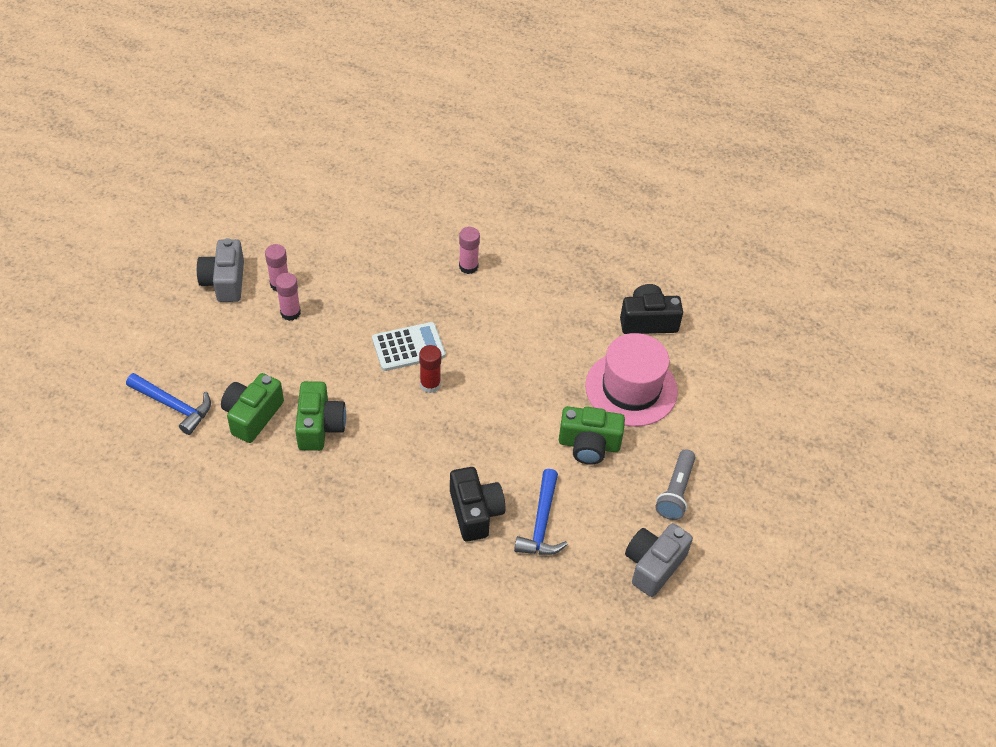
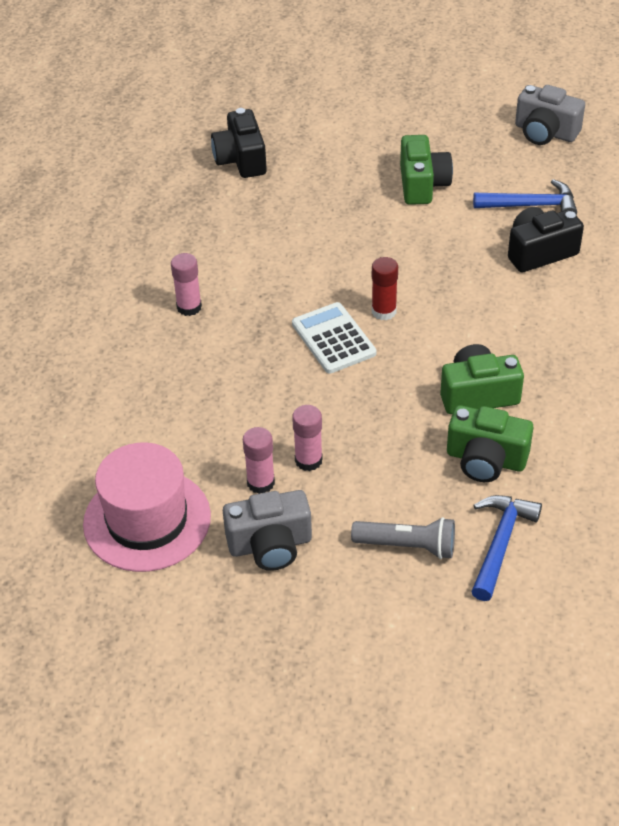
camera: 95 degrees left, 5 degrees down
(631, 388) = (339, 163): pink hat -> pink hat (147, 520)
(675, 492) = (457, 125): grey flashlight -> grey flashlight (408, 546)

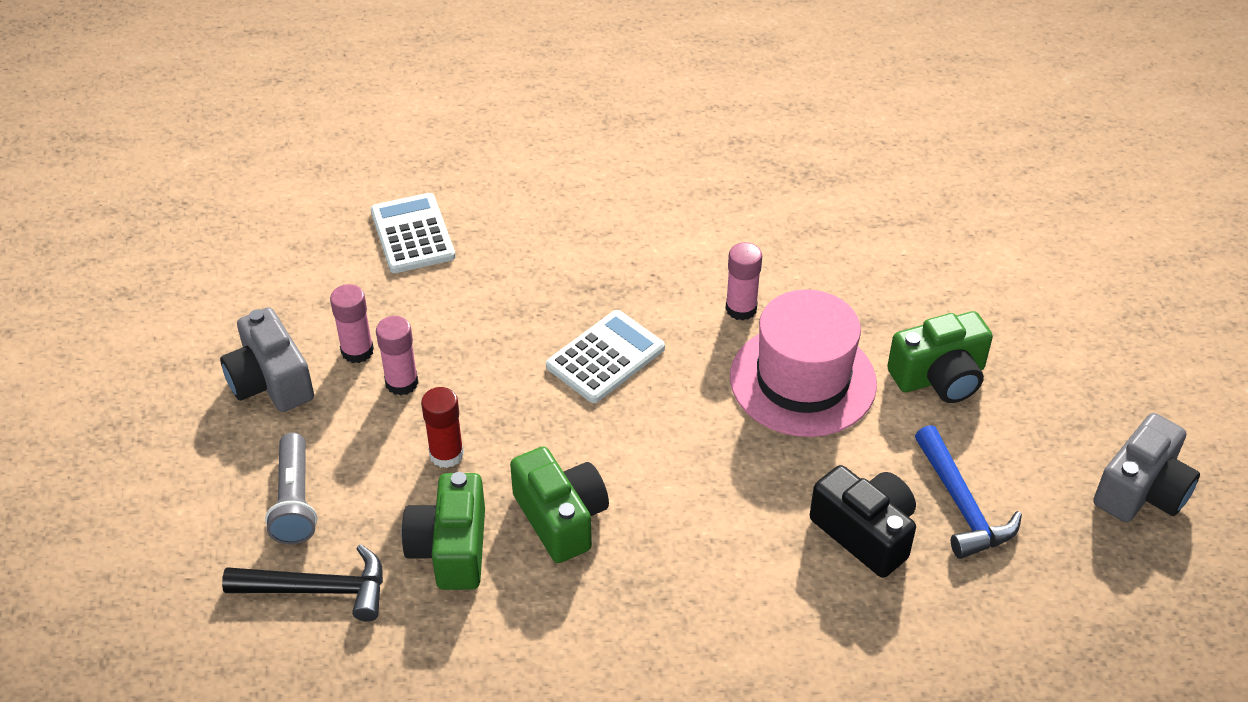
camera: 70 degrees right, 0 degrees up
(140, 425) = (412, 234): none -> white calculator
(147, 520) = (283, 277): pink hat -> pink hat (803, 380)
(189, 307) = (607, 221): pink glue stick -> pink glue stick (741, 309)
(241, 159) = (888, 195): black camera -> none
(384, 311) = (673, 393): red glue stick -> red glue stick (446, 454)
(500, 543) = (318, 589): blue hammer -> black hammer
(545, 132) = (1141, 490): grey camera -> grey camera turned 150 degrees counterclockwise

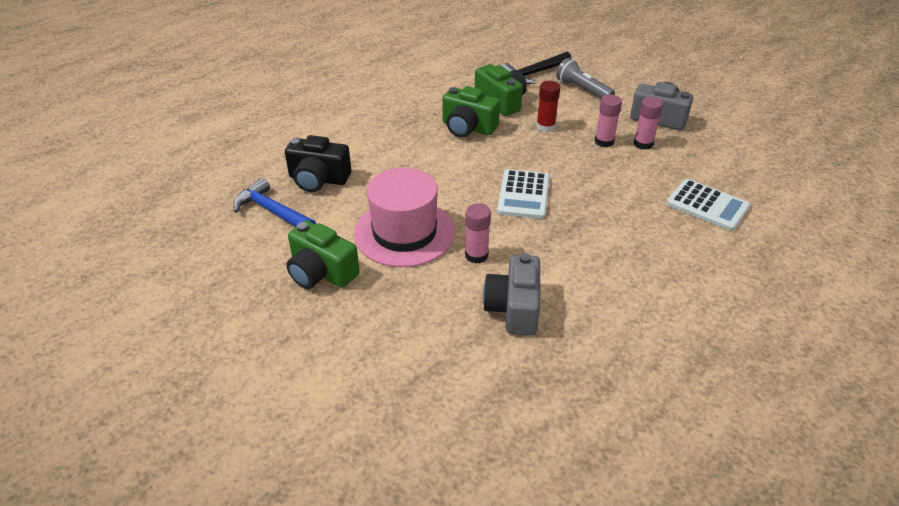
camera: 145 degrees right, 5 degrees down
(939, 377) = (321, 272): green camera -> green camera turned 90 degrees counterclockwise
(1141, 490) = (163, 263): grey camera -> grey camera (514, 308)

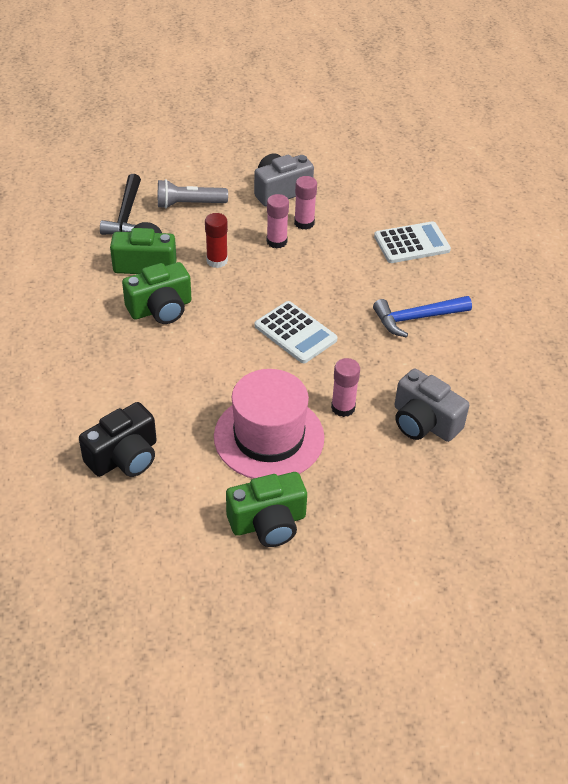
camera: 55 degrees left, 5 degrees up
(272, 211) = (140, 517): blue hammer -> blue hammer (417, 318)

